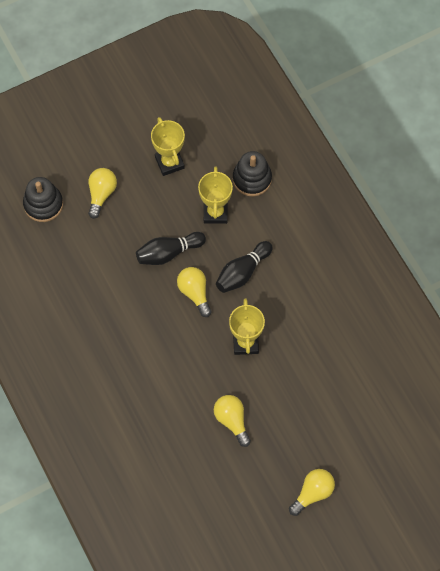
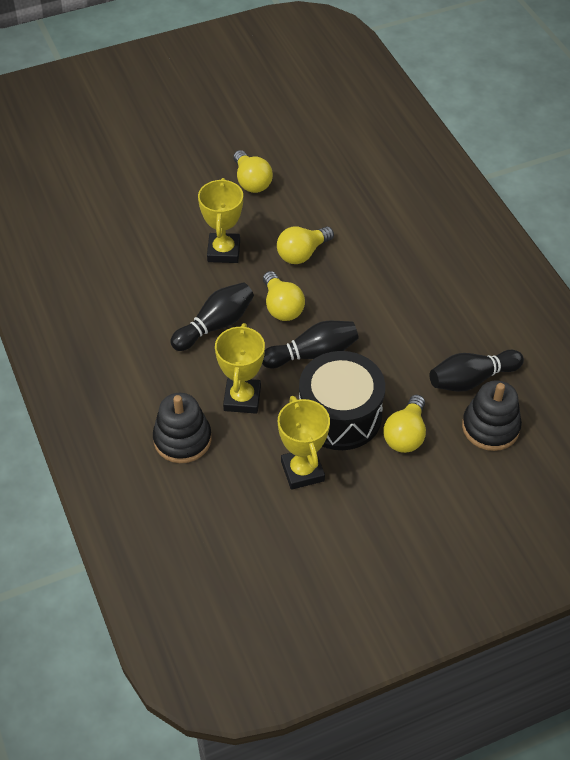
camera: 175 degrees left, 15 degrees down
(54, 241) = (471, 379): none -> black bowling pin
(146, 205) = (340, 415): none -> black drum
(313, 493) = (172, 119): yellow light bulb -> yellow light bulb (302, 253)

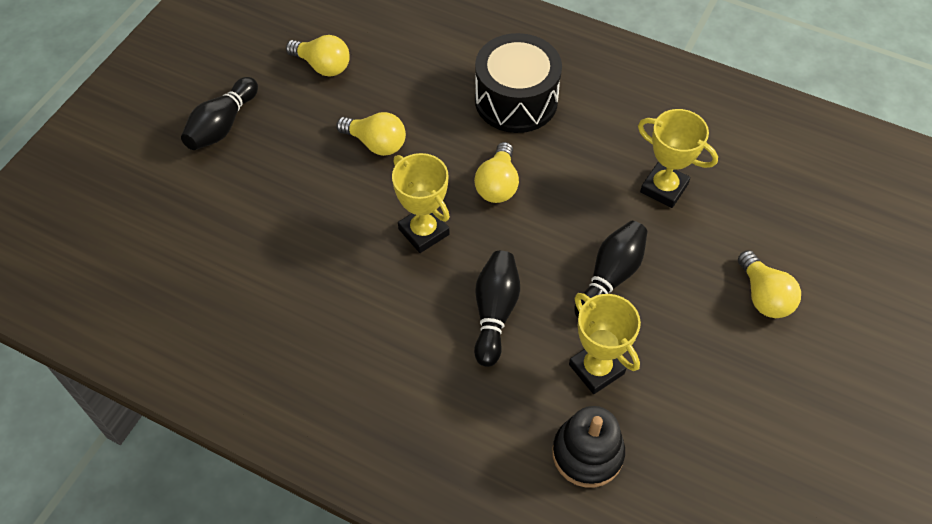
camera: 40 degrees left, 5 degrees up
(282, 307) = (535, 250): yellow light bulb -> yellow light bulb (323, 66)
(302, 471) = (721, 399): yellow trophy -> yellow trophy (664, 188)
(340, 415) = (694, 319): black drum -> black drum (516, 100)
(471, 379) = (758, 205): black bowling pin -> black bowling pin (222, 125)
(490, 427) = (817, 238): black stacking toy -> none

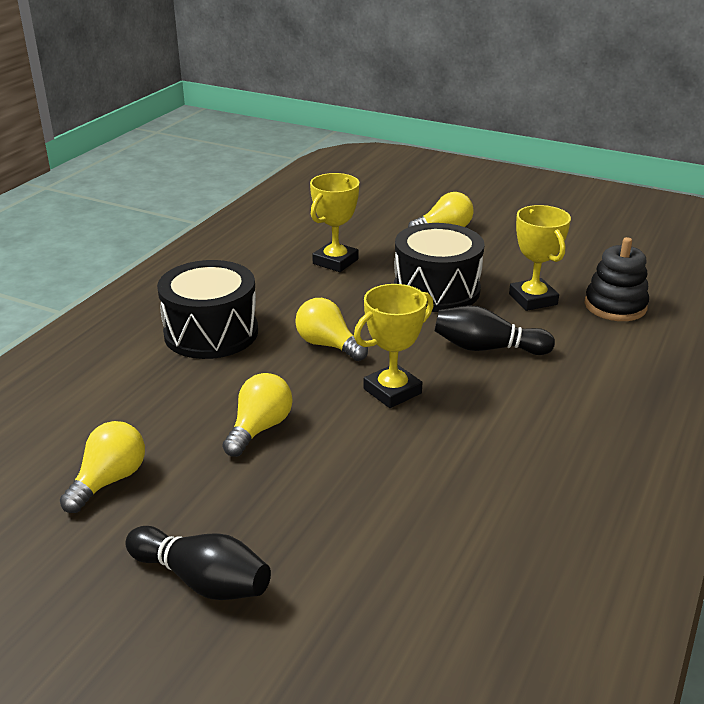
camera: 90 degrees left, 25 degrees down
(497, 184) = (328, 345): yellow light bulb -> yellow light bulb turned 150 degrees counterclockwise
(596, 369) = (533, 299): yellow trophy -> yellow trophy turned 75 degrees counterclockwise
(610, 277) = (436, 290): black bowling pin -> black drum

